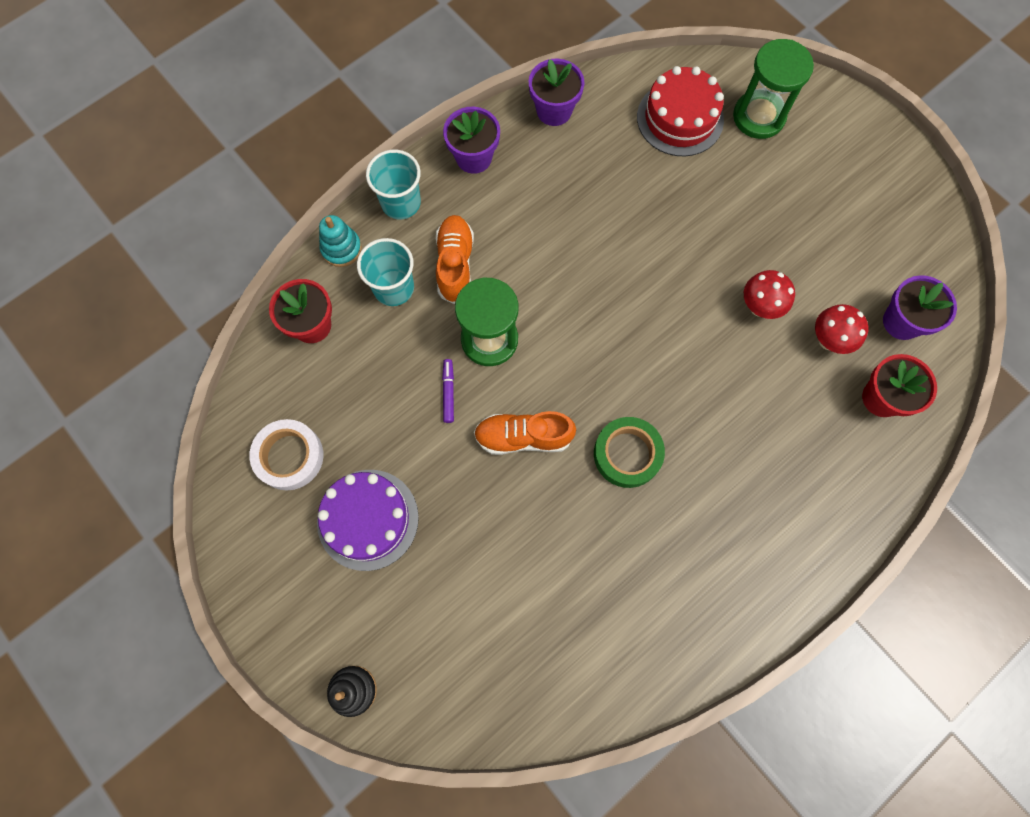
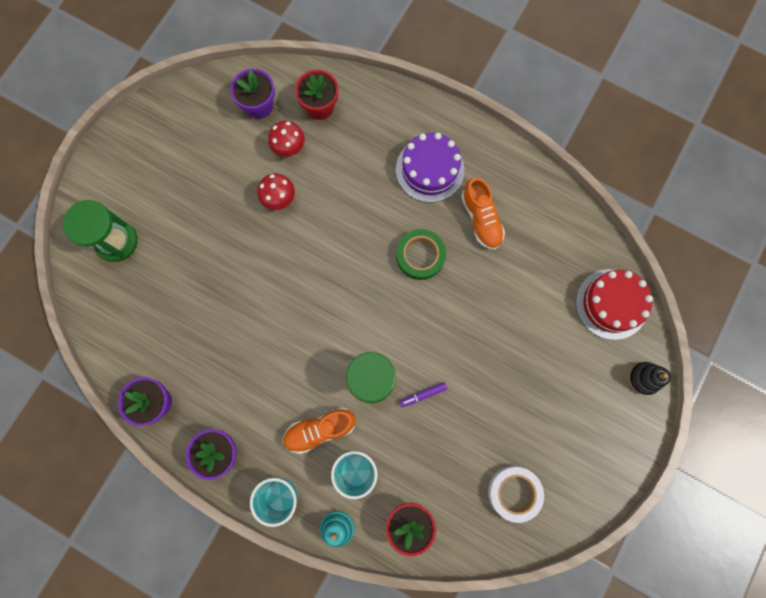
camera: 110 degrees left, 5 degrees up
(368, 519) = (534, 415): purple cake -> purple cake (430, 170)
(523, 437) = (435, 329): orange shoe -> orange shoe (481, 219)
(680, 118) = (135, 300): red cake -> red cake (611, 304)

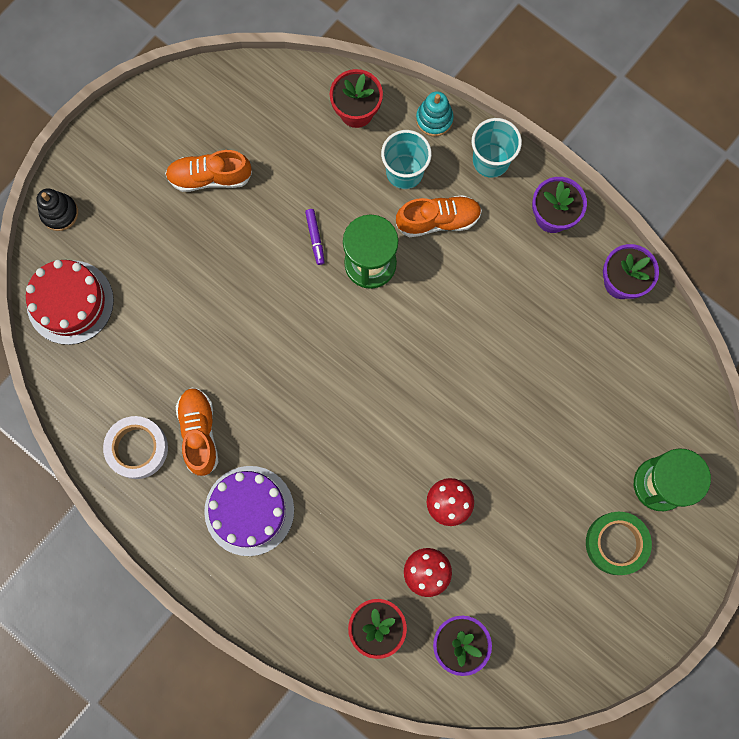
camera: 170 degrees left, 0 degrees up
(420, 256) = (284, 399): green tape -> green tape (616, 543)
(422, 395) = (315, 238): purple marker -> purple marker turned 90 degrees clockwise
(514, 492) = (237, 121): white tape -> white tape (137, 448)
(525, 434) = (210, 177): none -> orange shoe

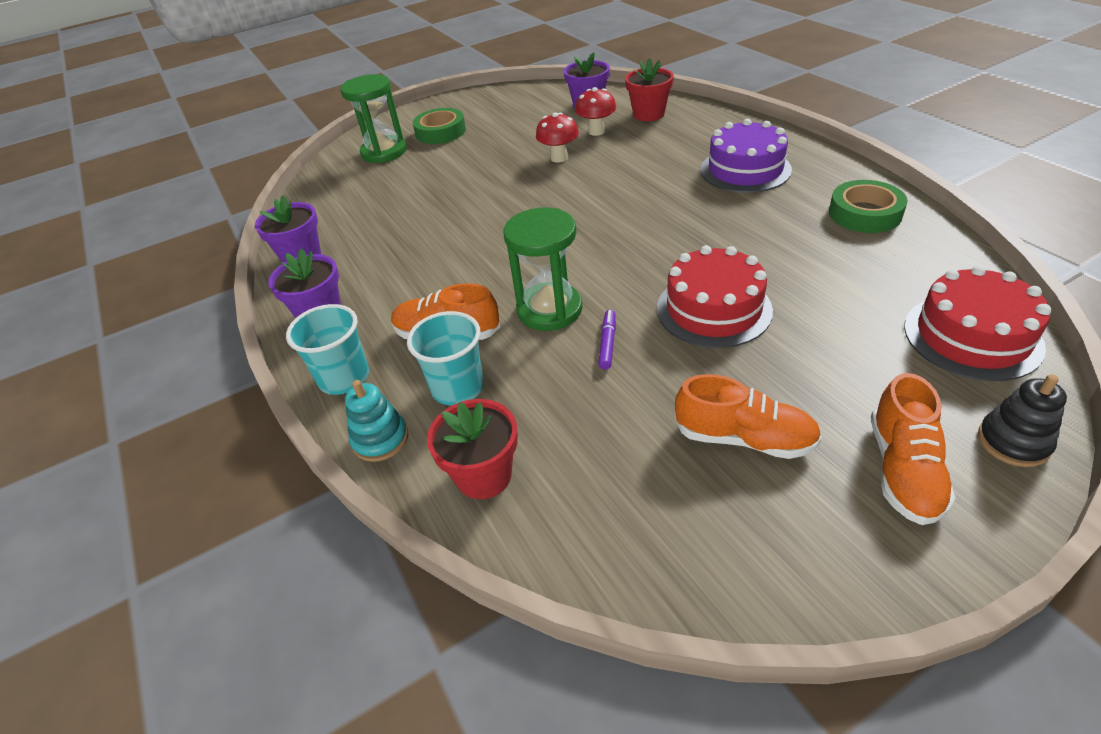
camera: 155 degrees left, 35 degrees down
(137, 448) = (865, 213): white tape -> green tape
(199, 433) = (791, 216): orange shoe -> orange shoe (903, 470)
(246, 292) = (713, 309): none -> red cake

